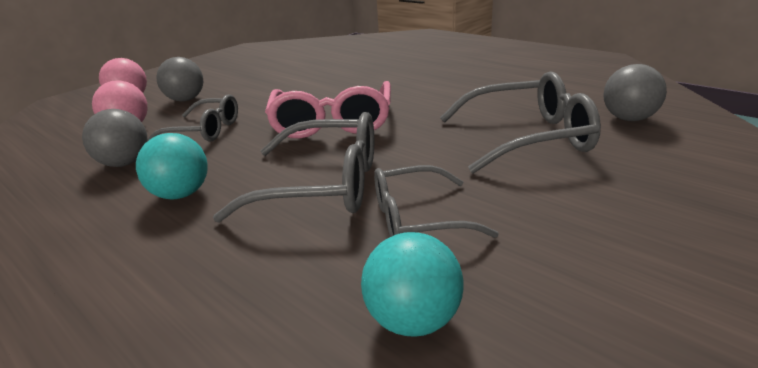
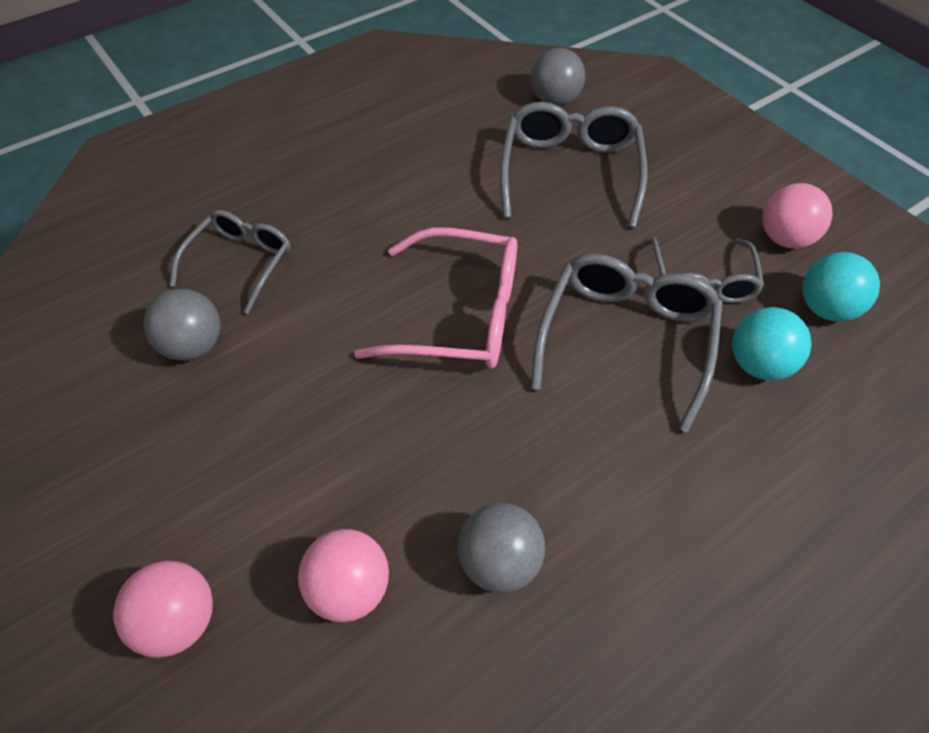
camera: 80 degrees left, 25 degrees up
(181, 194) = (613, 474): turquoise ball -> turquoise ball (759, 364)
(185, 99) = (247, 510): grey ball -> grey ball (193, 346)
(205, 131) = (418, 465): grey glasses -> grey glasses (240, 263)
(533, 277) = (785, 238): none -> pink ball

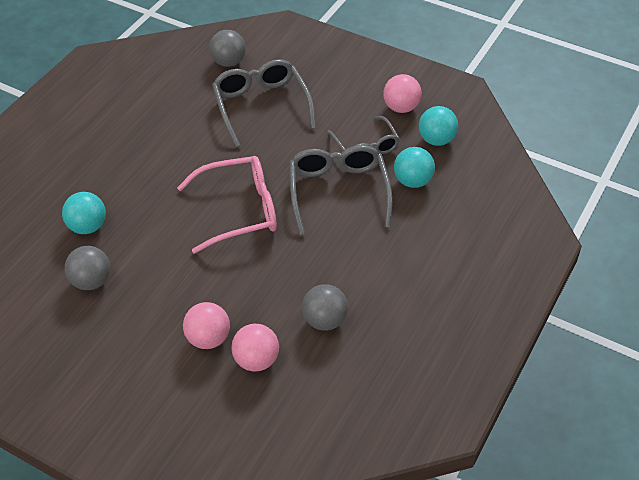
camera: 25 degrees left, 5 degrees down
(178, 621) = (177, 407): pink ball -> pink ball (208, 338)
(240, 263) = (87, 226): grey glasses -> turquoise ball

